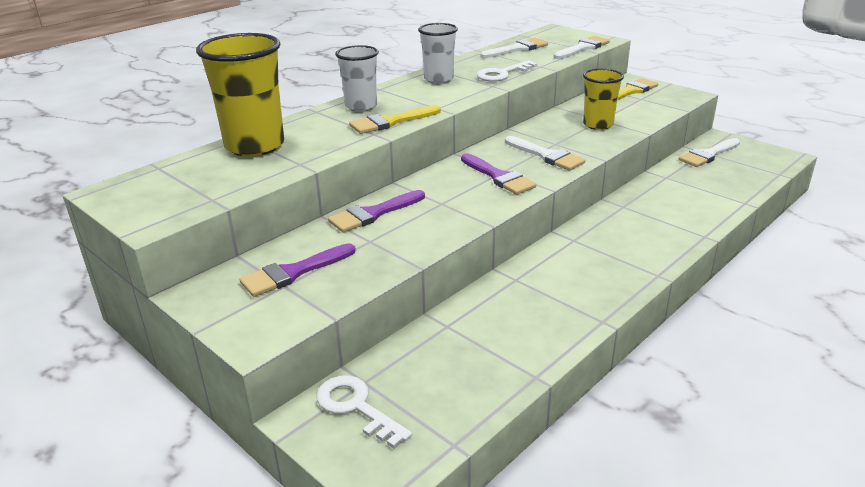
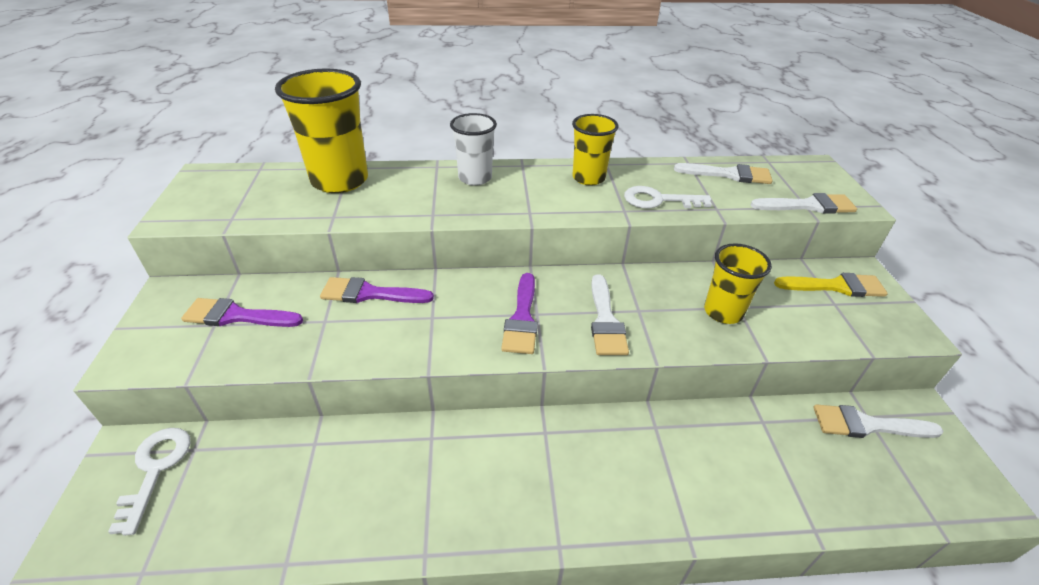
camera: 40 degrees right, 10 degrees up
(391, 122) = (466, 208): yellow brush -> none
(438, 79) = (588, 178): white cup -> yellow cup

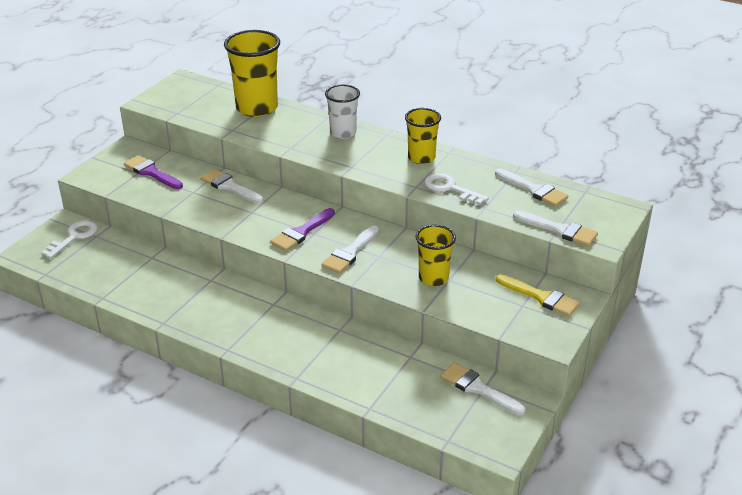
camera: 35 degrees right, 5 degrees down
(370, 294) = (229, 186): purple brush -> white brush

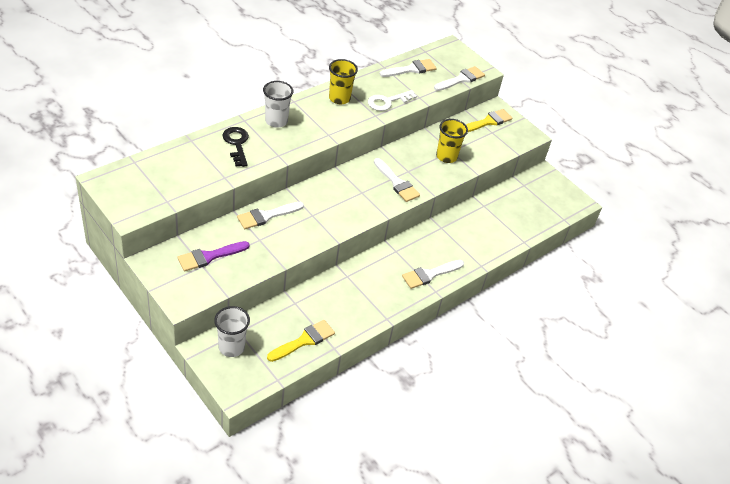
camera: 75 degrees left, 10 degrees up
(74, 237) = (231, 347): white key -> white cup
(103, 276) = (304, 340): none -> yellow brush
(257, 108) = (198, 152): yellow cup -> none
(286, 123) = (237, 144): none -> black key
(301, 232) = (357, 198): purple brush -> none
(478, 388) = (525, 189): white brush -> white brush (430, 274)

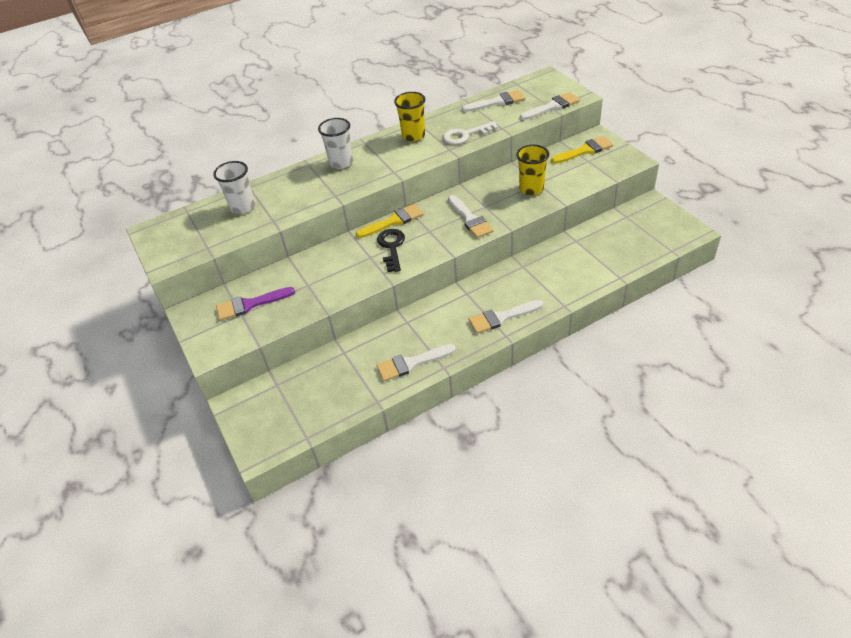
camera: 20 degrees right, 0 degrees up
(231, 347) = (265, 401): white cup -> white cup (242, 207)
(237, 144) = (294, 187): black key -> black key (392, 247)
(267, 216) = (321, 260): white brush -> white brush (411, 363)
(304, 340) = (345, 393): yellow brush -> yellow brush (393, 221)

